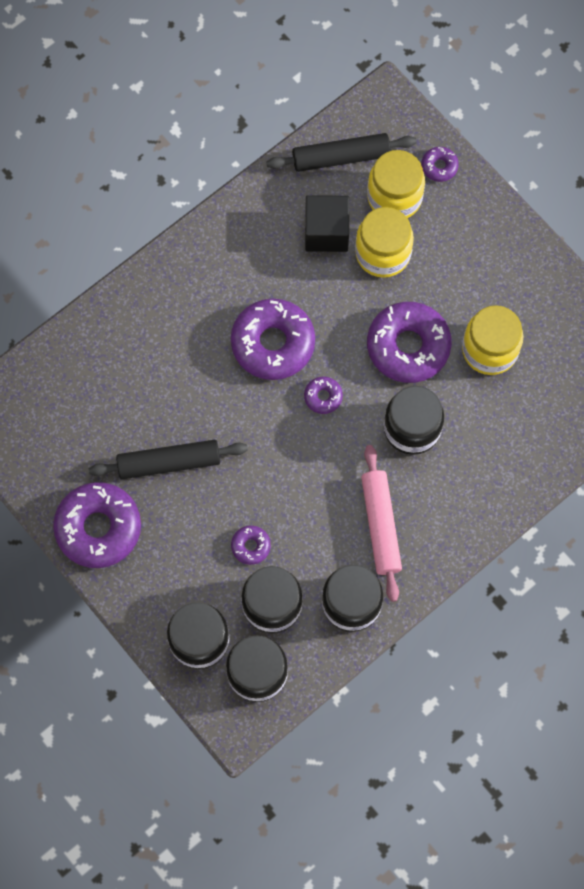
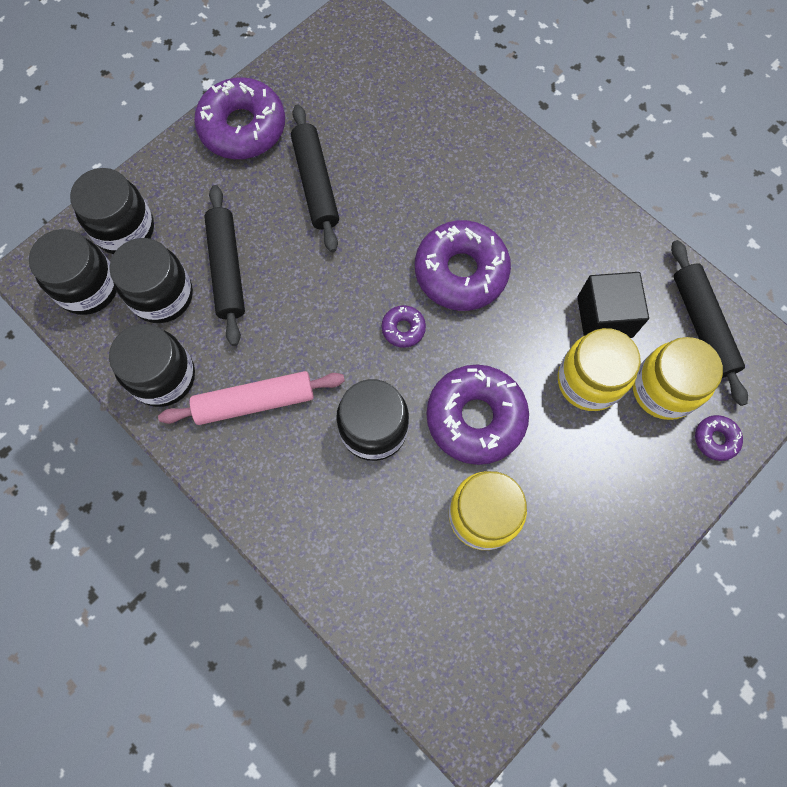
camera: 85 degrees right, 0 degrees up
(250, 546) = (227, 269): purple donut -> black rolling pin

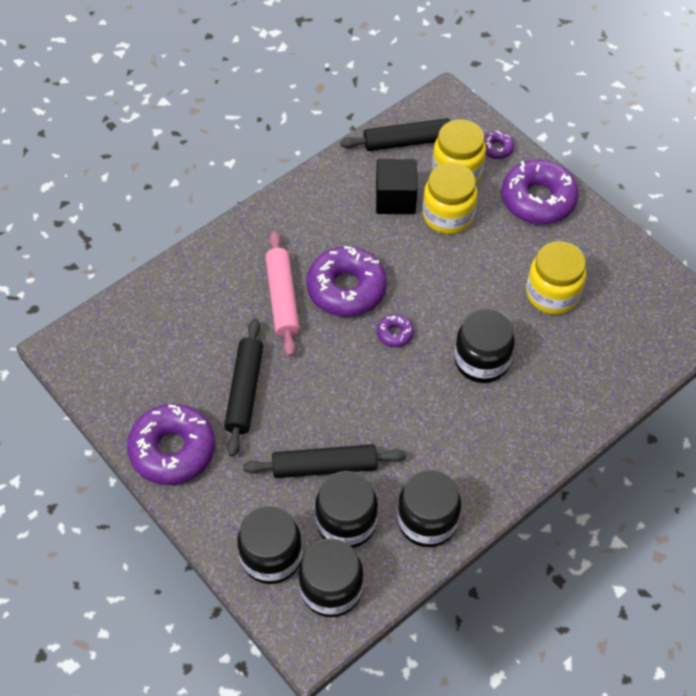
camera: 85 degrees left, 15 degrees down
(255, 402) = (454, 447): pink rolling pin -> pink rolling pin (282, 298)
(315, 184) = (245, 391): black rolling pin -> black rolling pin turned 75 degrees counterclockwise
(475, 418) = (474, 291): purple donut -> purple donut (538, 199)

